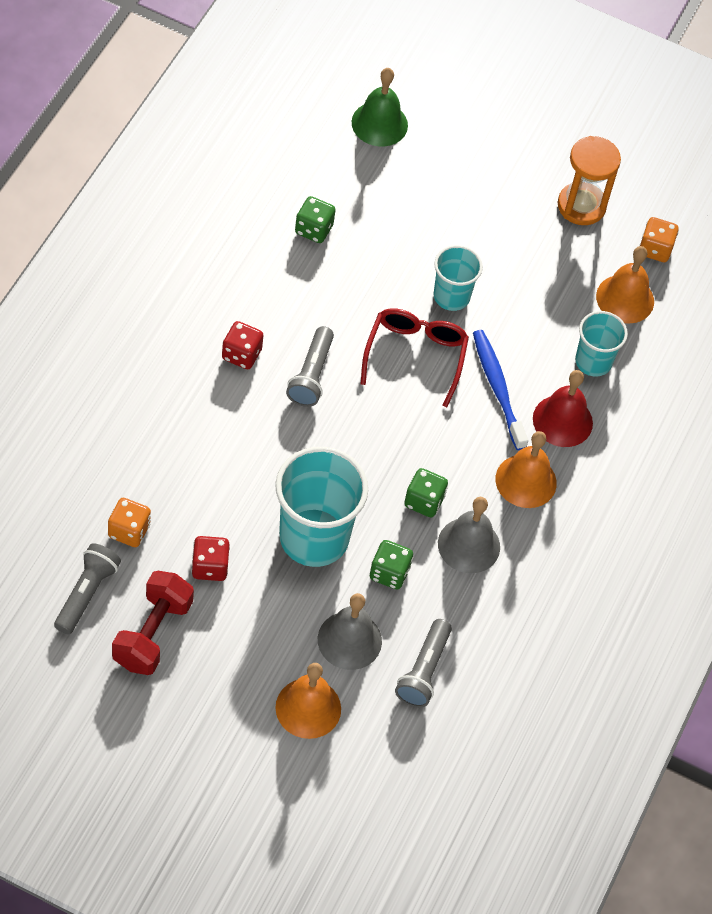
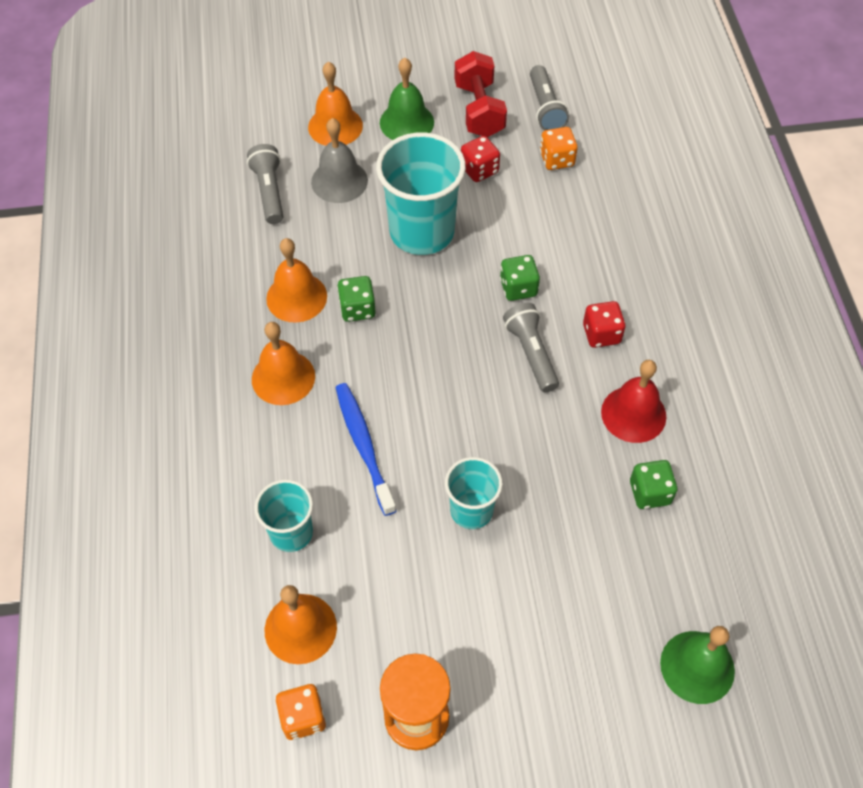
camera: 155 degrees right, 0 degrees up
(234, 666) = (406, 122): none -> green bell
(389, 573) = (344, 241): green dice -> green dice (518, 288)
(415, 355) = (459, 429): red glasses -> none
(469, 545) = (296, 297): grey bell -> orange bell
(498, 388) = (364, 446): blue toothbrush -> blue toothbrush turned 150 degrees counterclockwise
(562, 420) = (284, 453): red bell -> red bell (633, 414)

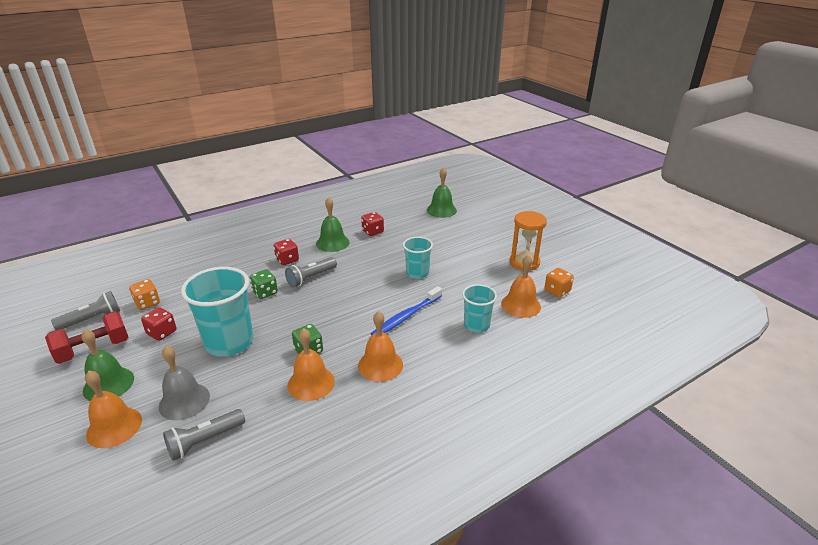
camera: 115 degrees left, 25 degrees down
(633, 414) = (332, 243): red bell -> green bell
(650, 493) = (372, 232): green dice -> red dice

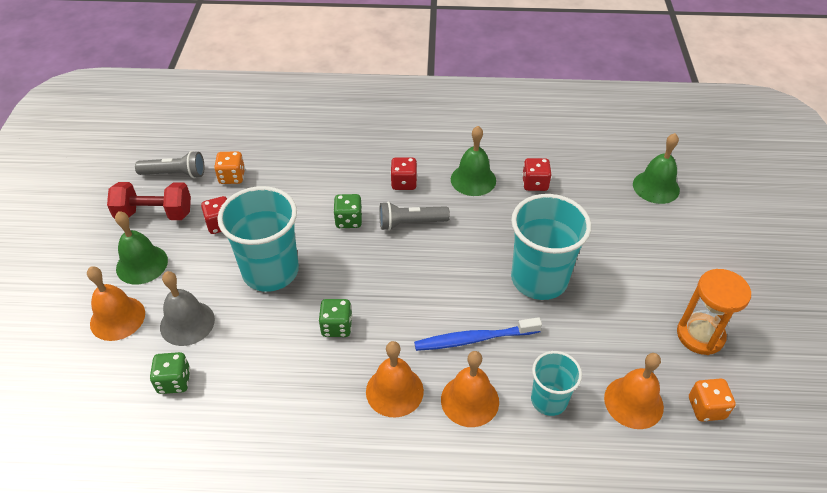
camera: 35 degrees right, 15 degrees up
(205, 441) = (174, 381): grey flashlight -> green dice
(311, 383) = (309, 371): orange bell -> orange bell (470, 400)
(417, 273) = (539, 279): turquoise cup -> turquoise cup, size x1.76

